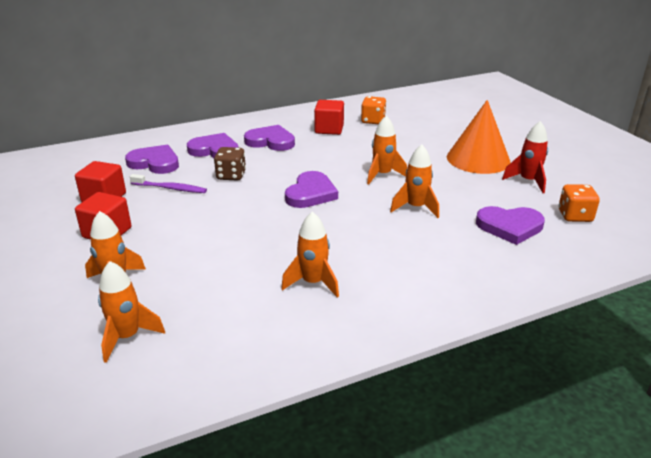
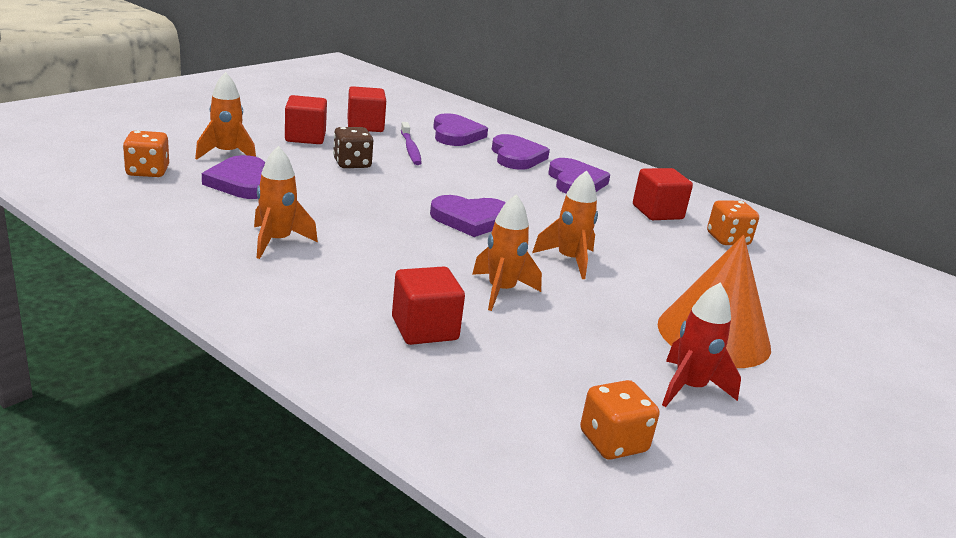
camera: 60 degrees right, 5 degrees down
(127, 337) = (147, 171): orange rocket -> orange dice
(231, 175) = (467, 172): brown dice -> brown dice (352, 164)
(456, 246) = (424, 329): none -> red cube
(509, 227) = (516, 373): purple heart -> purple heart (242, 182)

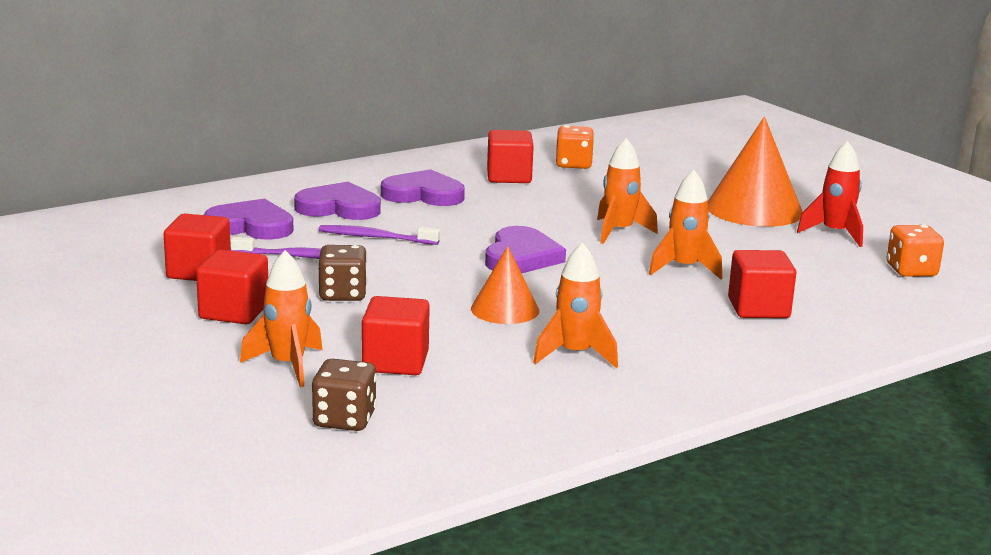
camera: 70 degrees left, 5 degrees down
(147, 171) = (344, 420): orange dice -> brown dice
(242, 182) = (395, 362): purple heart -> red cube
(355, 215) = (505, 309): none -> orange cone
(467, 169) = (376, 237): none -> purple toothbrush

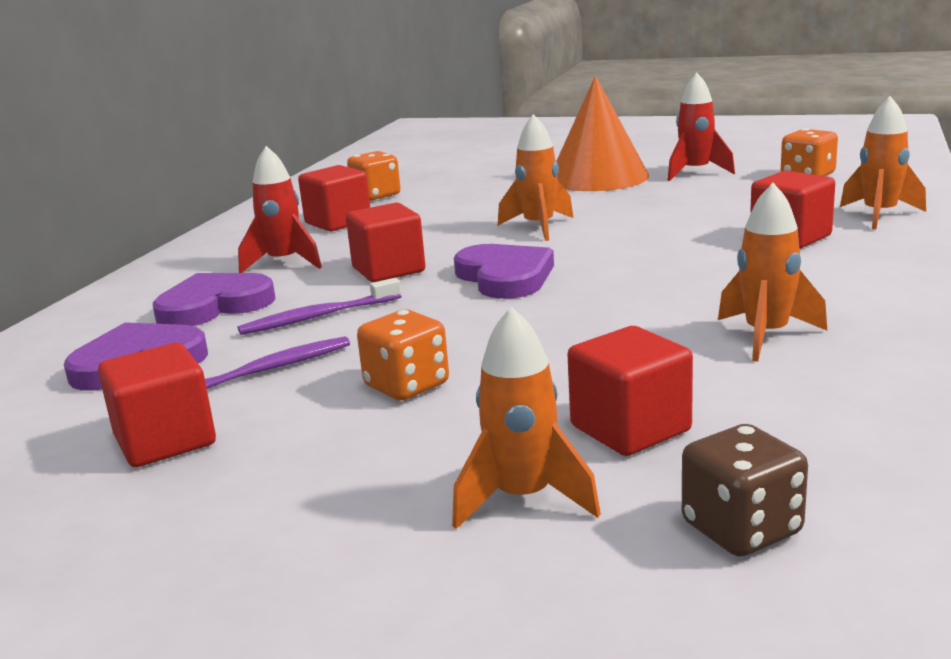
camera: 35 degrees left, 0 degrees up
(234, 312) = (313, 467): red cube -> red cube (388, 270)
(343, 294) = (407, 386): brown dice -> orange dice
(423, 194) = (284, 263): purple heart -> red rocket
(505, 309) = (604, 326): orange cone -> none
(684, 269) = (660, 233): orange rocket -> orange rocket (879, 215)

